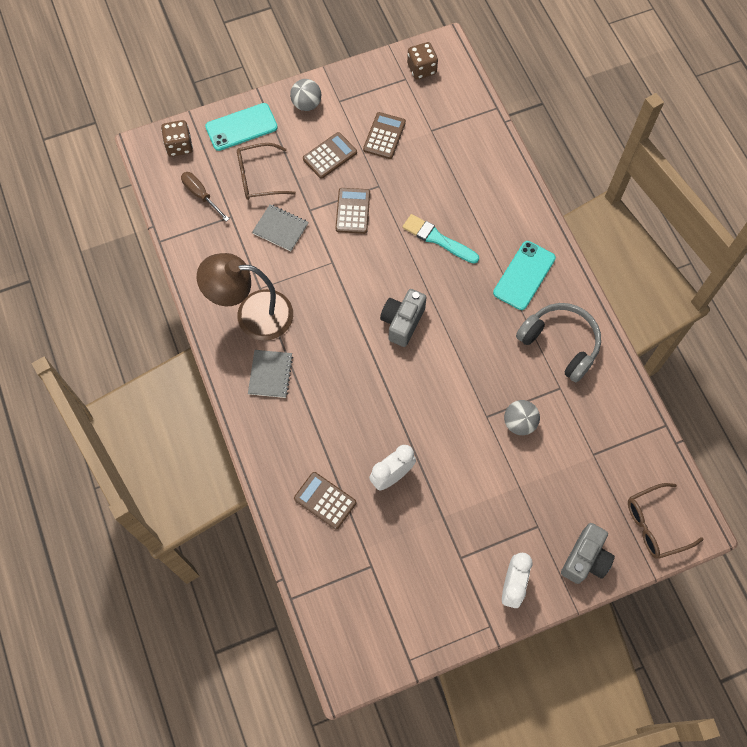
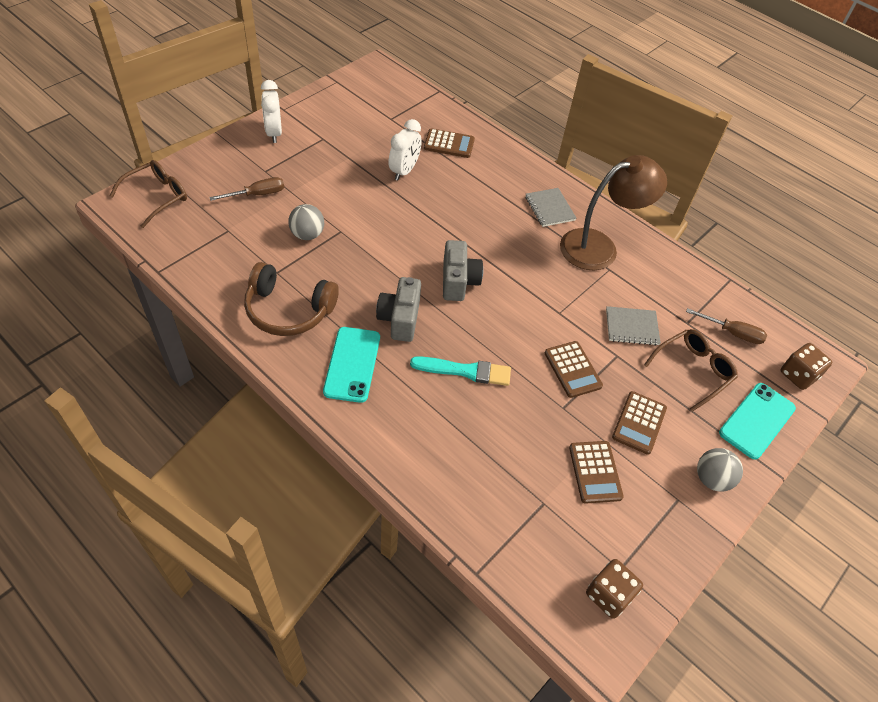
camera: 150 degrees right, 15 degrees down
(554, 493) = (257, 194): none -> brown screwdriver
(560, 344) = (288, 310): grey headphones -> brown headphones
(585, 559) = (216, 161): grey camera -> grey camera (400, 319)

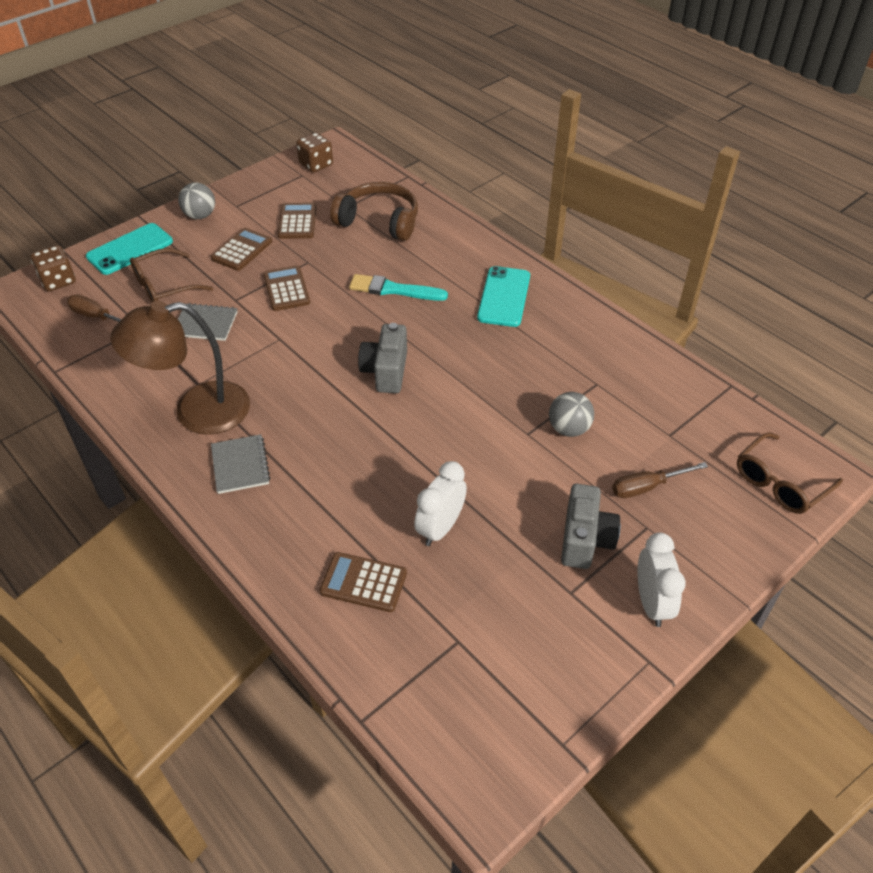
camera: 170 degrees left, 5 degrees down
(288, 310) = (575, 344): brown headphones -> brown headphones (379, 221)
(400, 319) = (455, 334): grey camera -> grey camera (585, 539)

